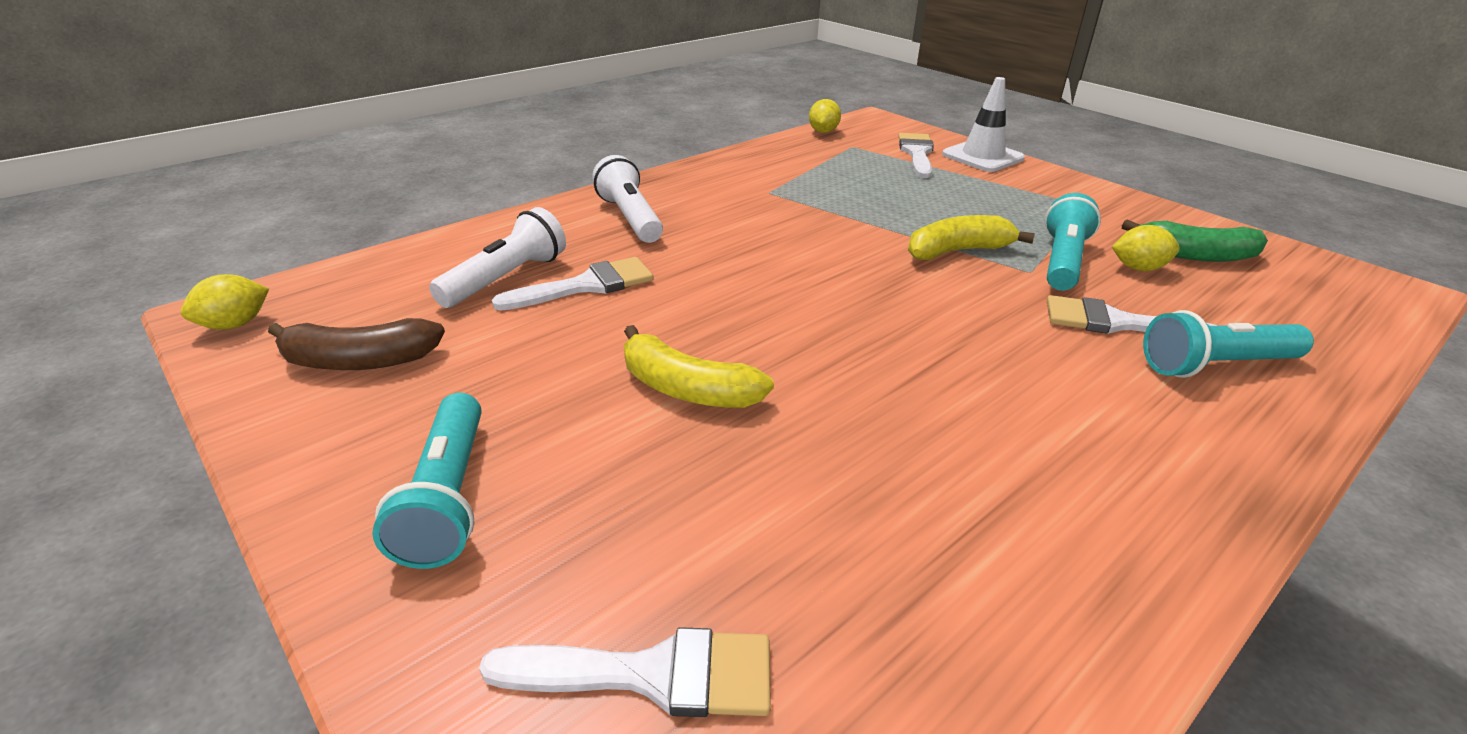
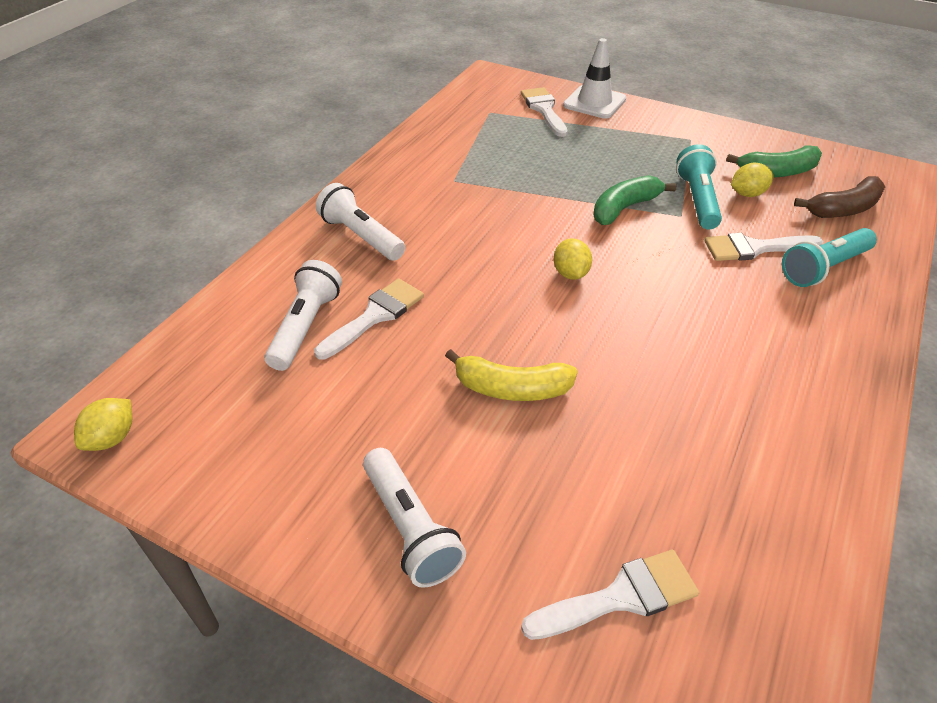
camera: 20 degrees left, 10 degrees up
(360, 361) = (251, 439): brown banana -> brown banana (844, 209)
(448, 497) = (410, 528): turquoise flashlight -> white flashlight
(823, 132) = (457, 100): yellow lemon -> yellow lemon (570, 273)
(957, 251) = (624, 208): yellow banana -> green banana

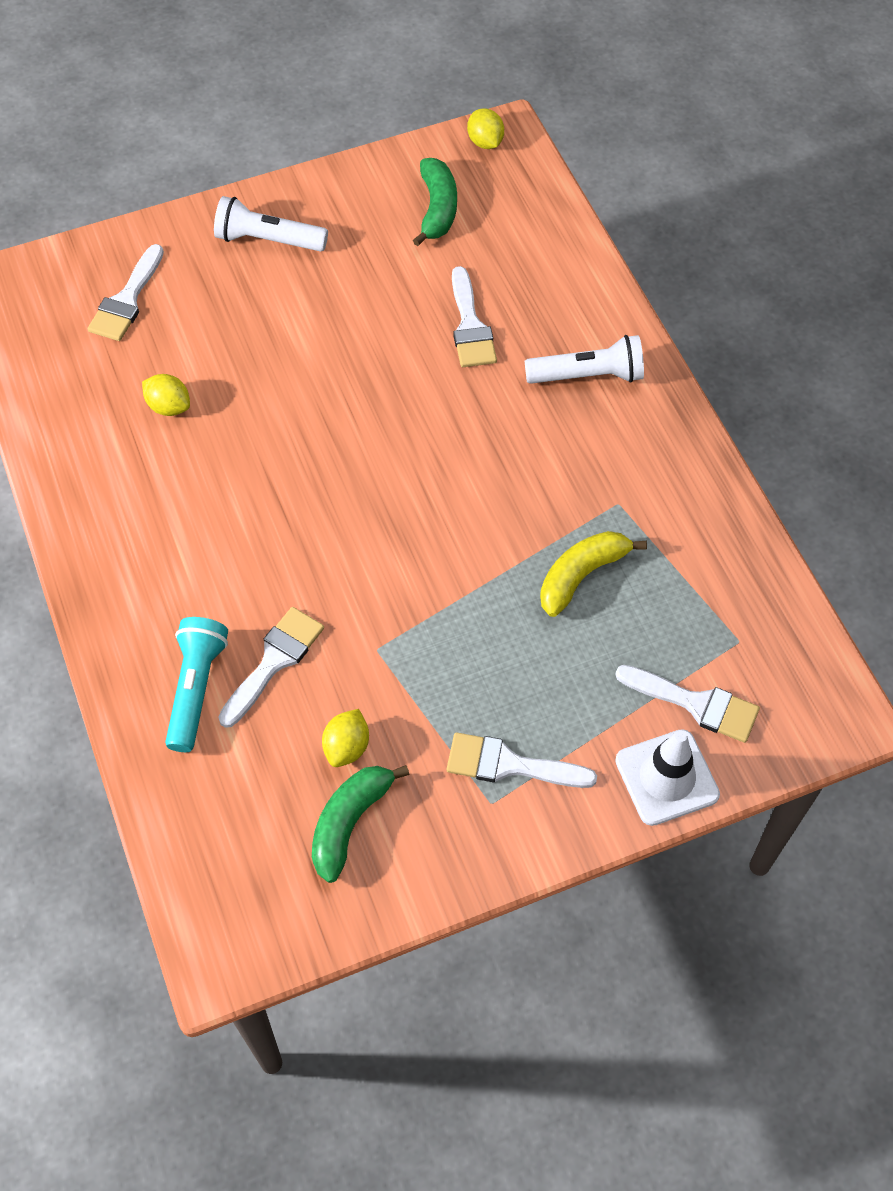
camera: 130 degrees right, 15 degrees up
(305, 326) = (499, 280): white flashlight -> none
(512, 388) = (313, 357): yellow banana -> yellow banana (581, 575)
(570, 273) = (389, 487): yellow lemon -> yellow lemon (169, 406)
(624, 208) = (434, 610): green banana -> green banana (437, 209)
(664, 143) = (509, 765): none -> white brush
(697, 200) = (383, 689): turquoise flashlight -> none
(844, 209) = (237, 812): brown banana -> none

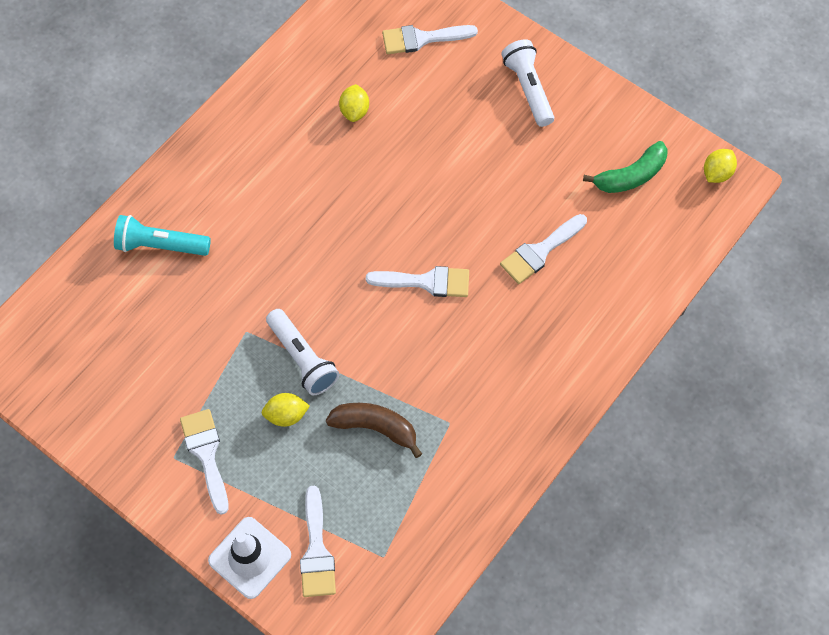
camera: 60 degrees right, 5 degrees up
(196, 688) = (160, 245): turquoise flashlight -> turquoise flashlight turned 150 degrees counterclockwise
(274, 661) = (204, 277): white brush -> white brush (426, 282)
(347, 747) = (167, 352): yellow lemon -> yellow lemon (286, 415)
(349, 823) = (116, 381): green banana -> none
(581, 575) = (375, 427): yellow banana -> brown banana
(588, 375) = (547, 349): white flashlight -> white flashlight (302, 358)

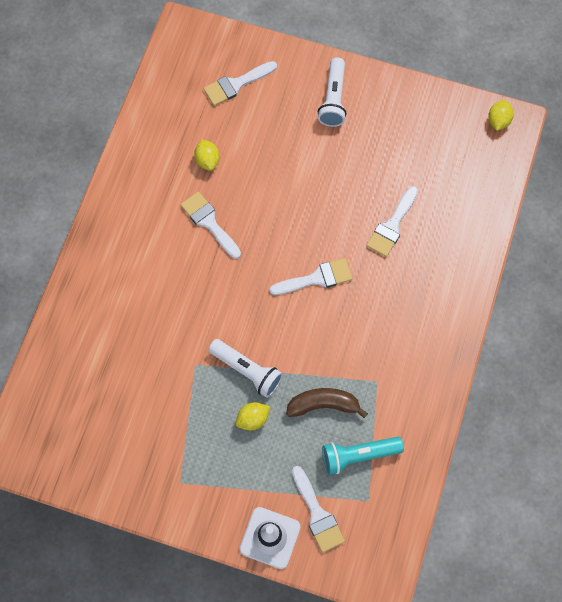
camera: 20 degrees left, 5 degrees up
(160, 245) = (100, 319): turquoise flashlight -> turquoise flashlight (358, 455)
(206, 454) = (204, 471): white brush -> white brush (209, 222)
(528, 89) = (333, 99): white flashlight -> white flashlight turned 135 degrees counterclockwise
(631, 176) = (436, 143): green banana -> none

